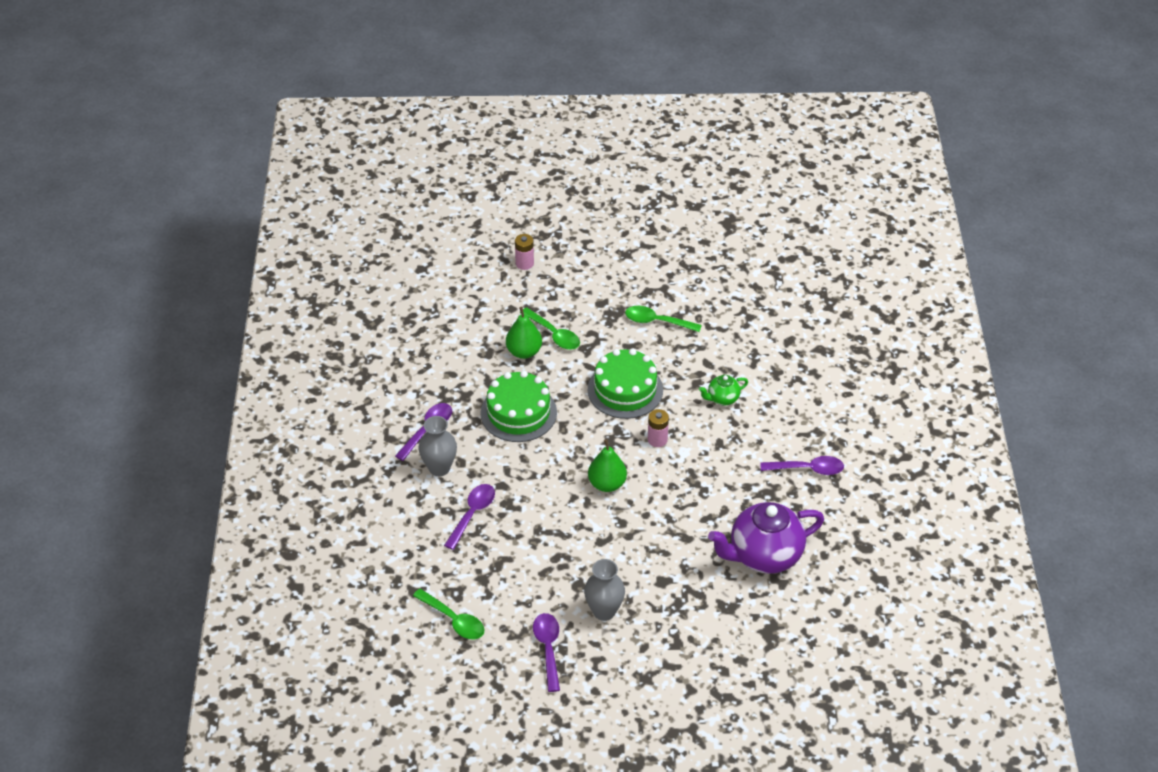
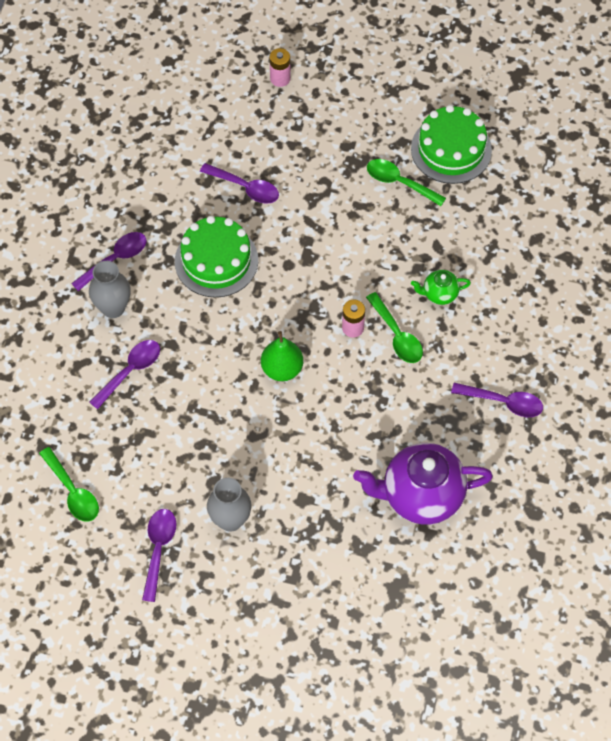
camera: 15 degrees right, 15 degrees up
(524, 352) = (245, 188): green pear -> purple spoon
(554, 334) = (283, 173): green spoon -> green spoon (396, 335)
(625, 390) = (338, 259): green cake -> green cake (451, 149)

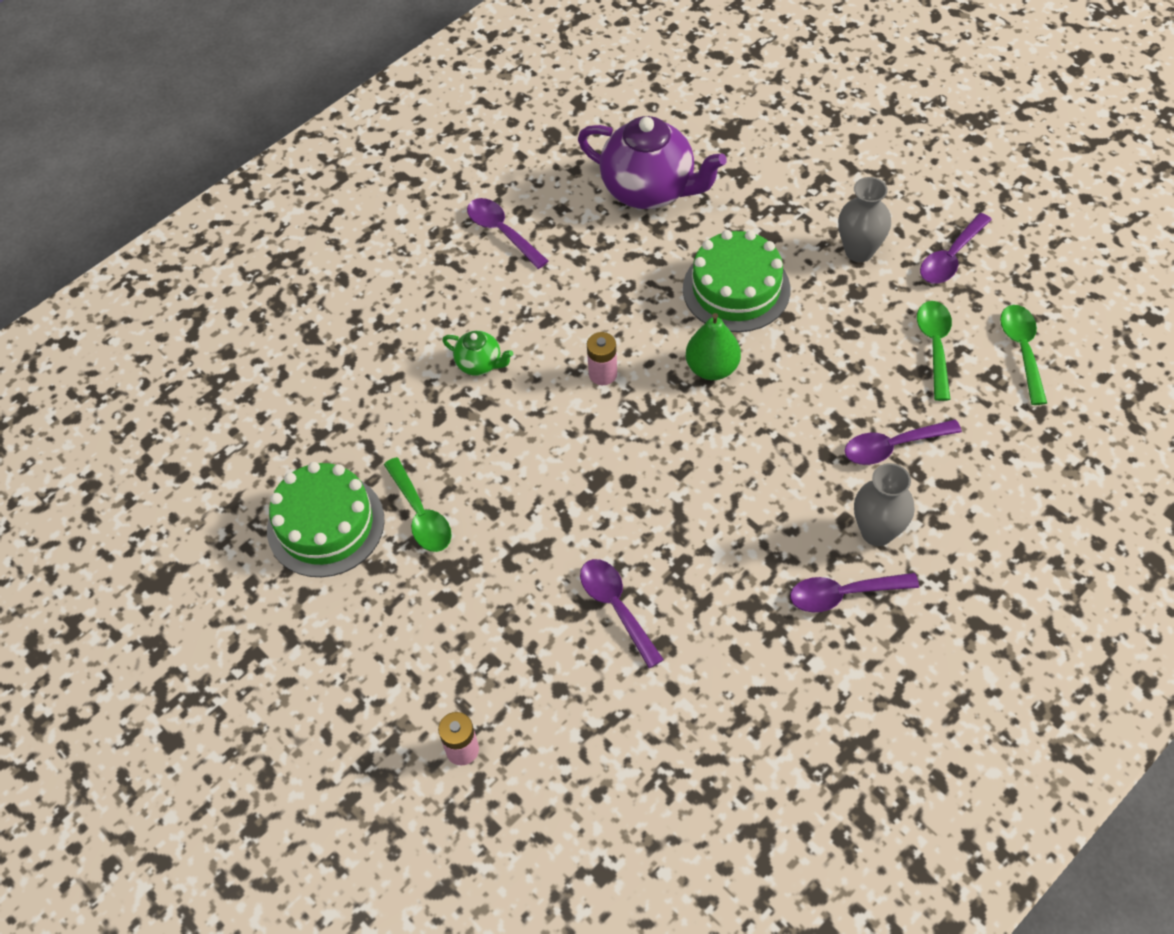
camera: 145 degrees left, 5 degrees down
(216, 261) = (713, 528): green cake -> green cake (736, 289)
(396, 335) = (560, 344): green spoon -> green spoon (935, 346)

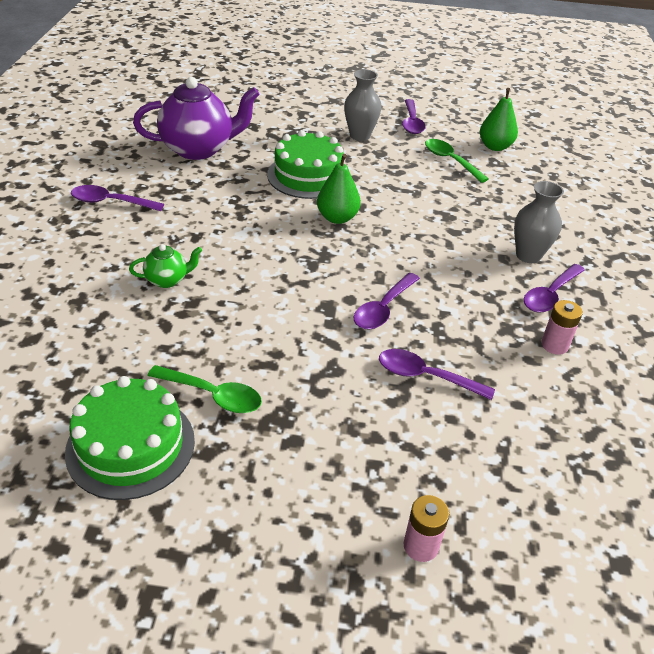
camera: 45 degrees left, 15 degrees down
(603, 374) = (267, 249): pink battery -> pink battery (554, 345)
(893, 446) = (485, 212): purple spoon -> purple spoon (383, 308)
(1022, 350) = (495, 147): green spoon -> green pear

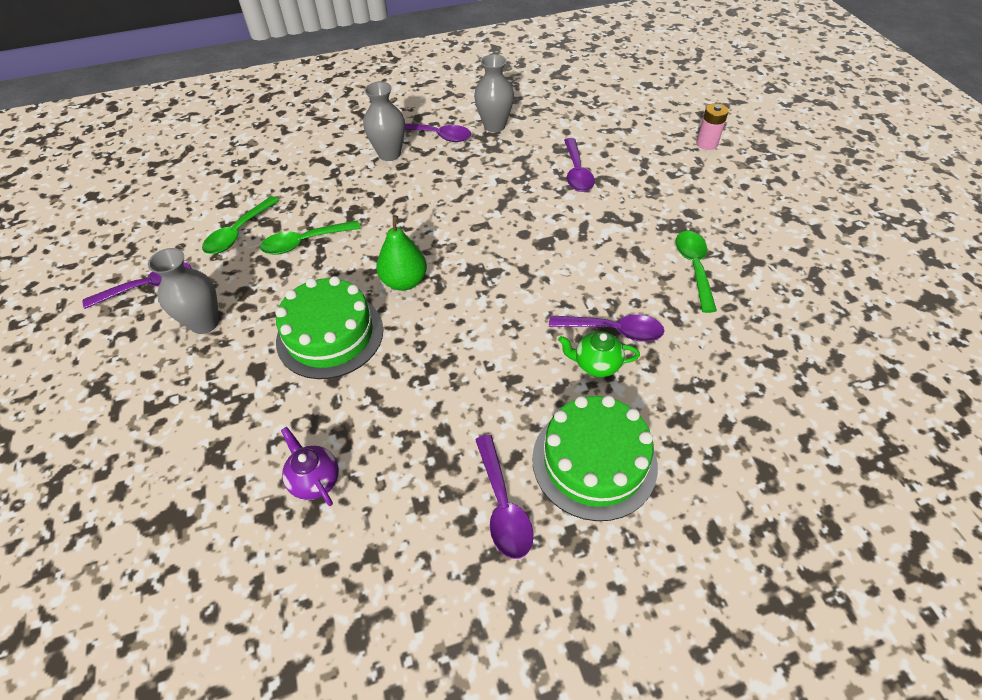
camera: 110 degrees left, 10 degrees up
(131, 446) = (777, 288): green cake -> green cake (594, 461)
(167, 280) = (596, 365): green teapot -> green teapot turned 45 degrees counterclockwise
(199, 149) = (315, 480): purple teapot -> purple teapot, size x0.47
(383, 308) = (520, 212): purple spoon -> purple spoon (613, 330)
(419, 185) = (305, 242): none -> green spoon
(495, 147) = (190, 208): green pear -> none
(554, 345) = (494, 126): pink battery -> grey vase

